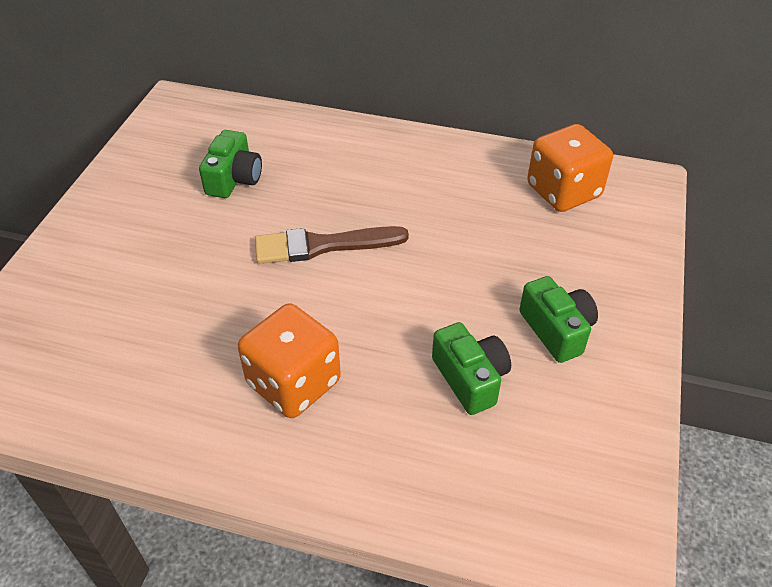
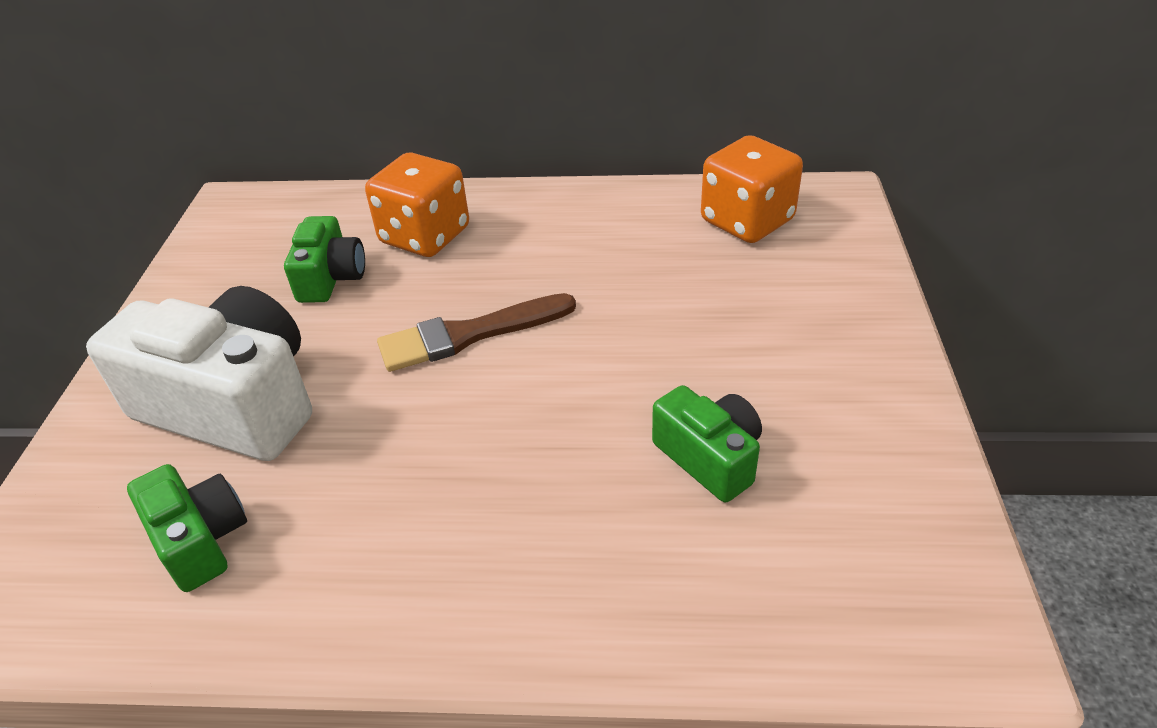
camera: 10 degrees left, 5 degrees down
(144, 266) = (233, 405): none -> white camera
(293, 383) = (477, 512): orange dice -> orange dice (425, 236)
(556, 330) = (796, 378): green camera -> green camera (200, 540)

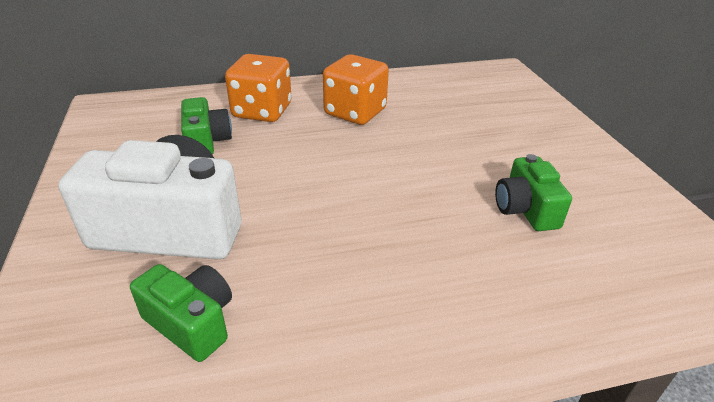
camera: 20 degrees left, 5 degrees down
(469, 334) = (327, 162): brown brush -> none
(709, 458) = (525, 209): green camera -> green camera turned 135 degrees counterclockwise
(747, 221) = (463, 86): orange dice -> orange dice (355, 112)

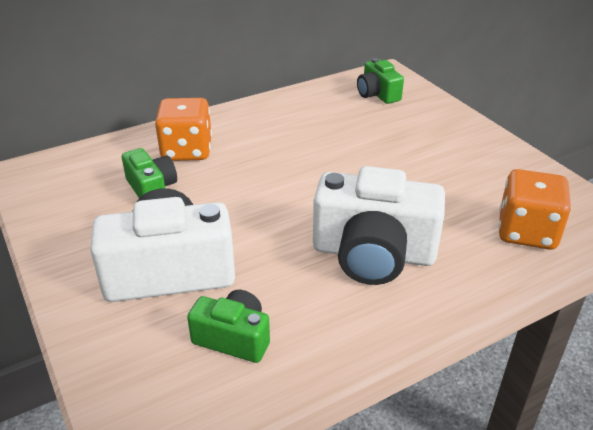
camera: 15 degrees left, 0 degrees up
(355, 112) = (273, 137): orange dice -> orange dice (526, 232)
(405, 256) = (373, 253): none -> white camera
(525, 209) = (450, 198): green camera -> green camera (377, 94)

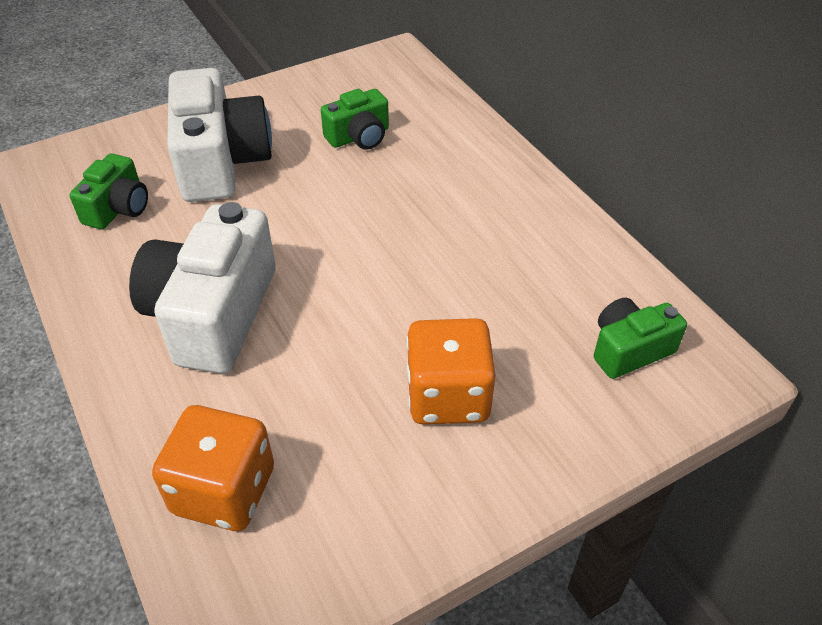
camera: 90 degrees right, 10 degrees up
(187, 150) = (438, 154): orange dice -> orange dice (448, 396)

